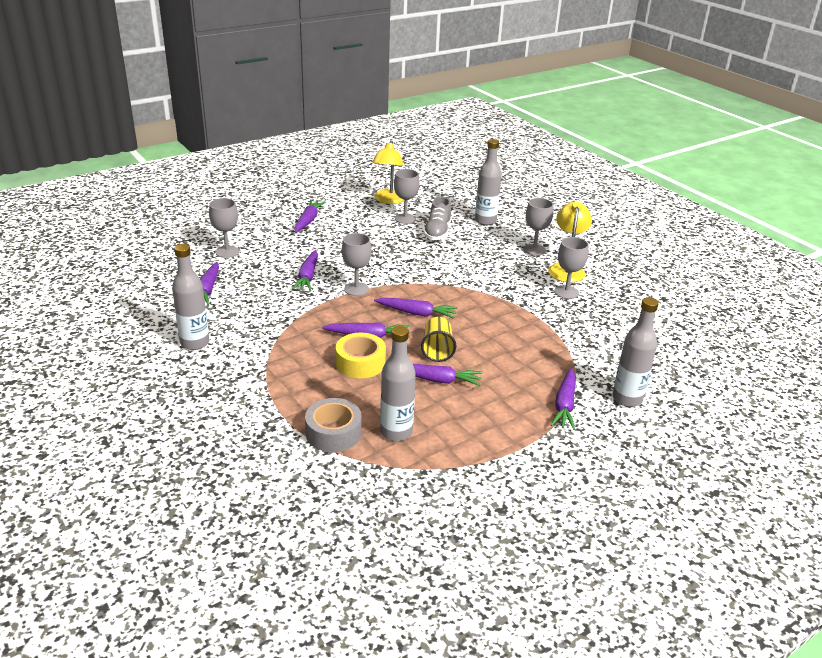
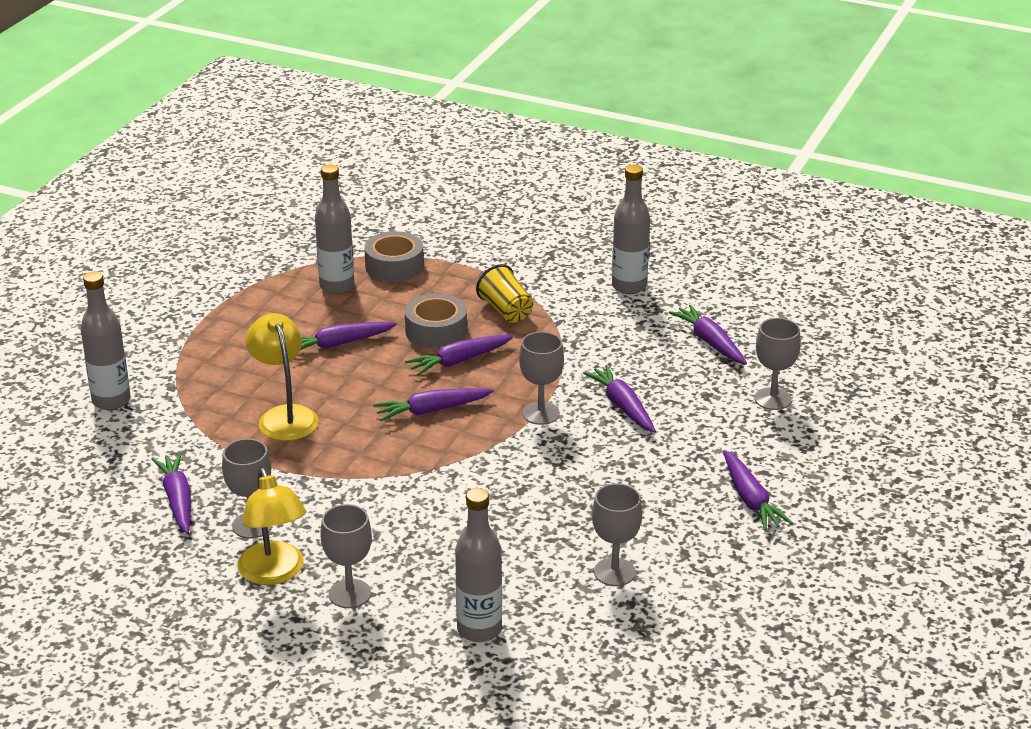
camera: 150 degrees right, 0 degrees up
(360, 363) = (436, 331): yellow tape -> grey tape
(388, 200) = (689, 606): yellow lamp -> yellow lamp (284, 416)
(437, 232) = (534, 564): grey shoe -> none
(437, 350) = (365, 375): yellow cup -> yellow cup (506, 311)
(564, 405) = (181, 369): purple carrot -> purple carrot (177, 500)

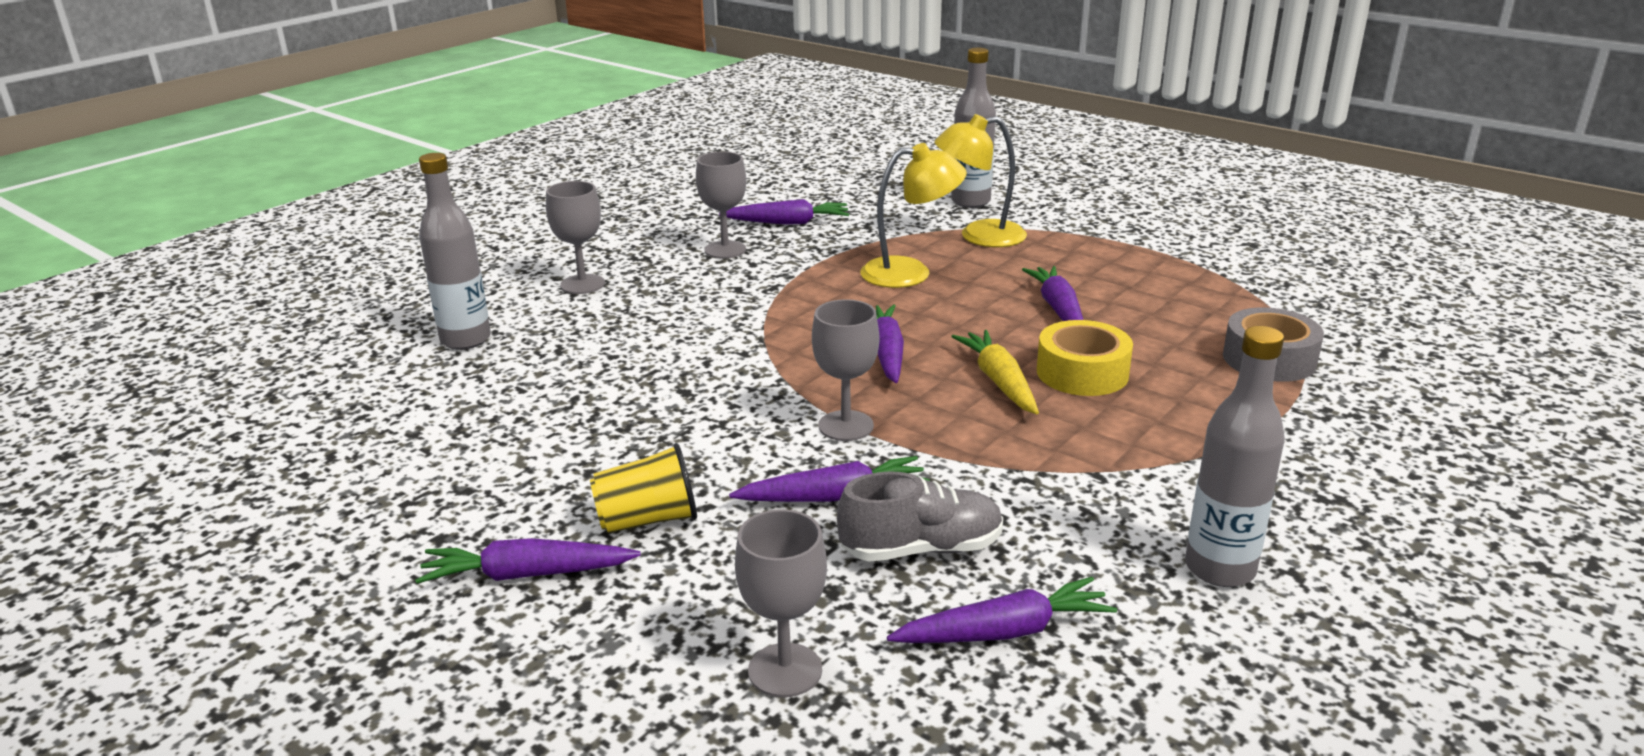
camera: 105 degrees right, 5 degrees down
(274, 573) = (643, 255): yellow lamp -> yellow lamp (979, 236)
(337, 286) = (1207, 317): grey bottle -> none
(436, 331) = (1082, 373): grey tape -> yellow tape
(459, 361) = (998, 381): purple carrot -> yellow carrot
(506, 311) = (1135, 432): yellow cup -> yellow cup (648, 520)
(614, 572) = (476, 431): grey goblet -> none
(657, 371) = (921, 549): none -> grey shoe

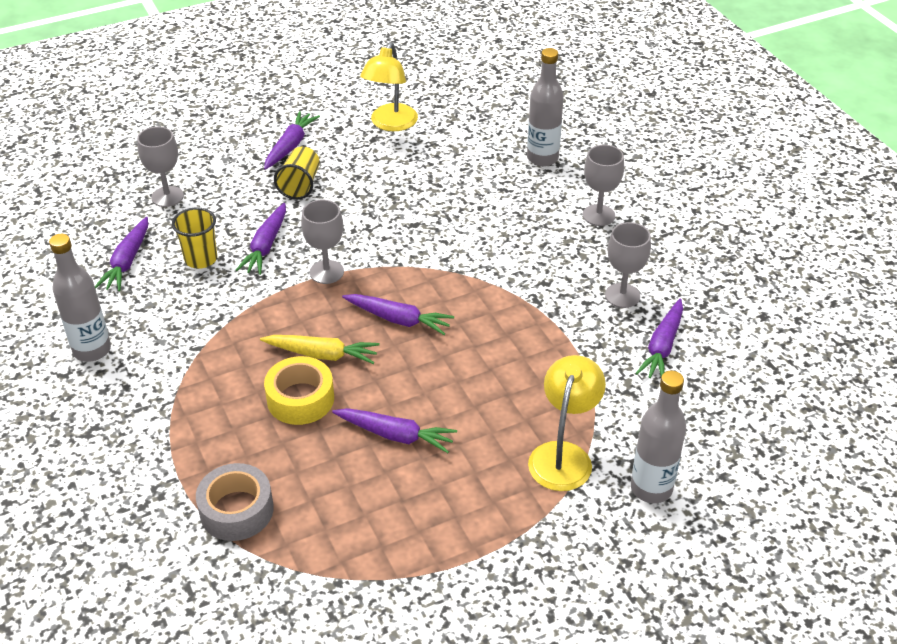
camera: 115 degrees right, 15 degrees up
(910, 272) = (514, 380): yellow lamp -> yellow lamp (390, 124)
(921, 549) = (201, 259): grey shoe -> yellow cup

